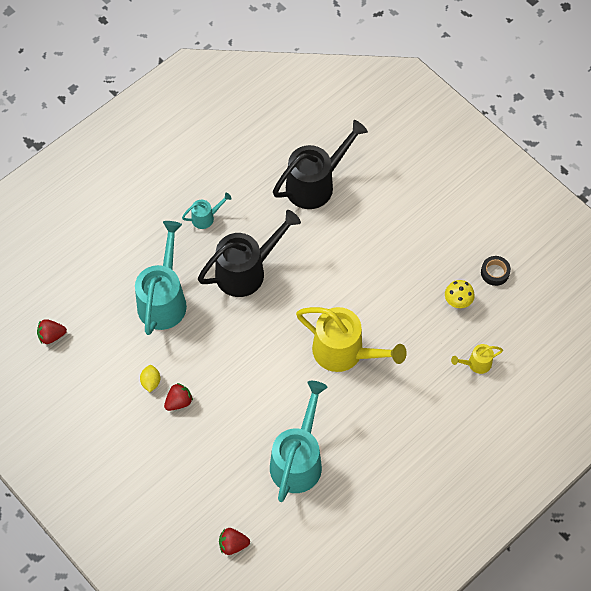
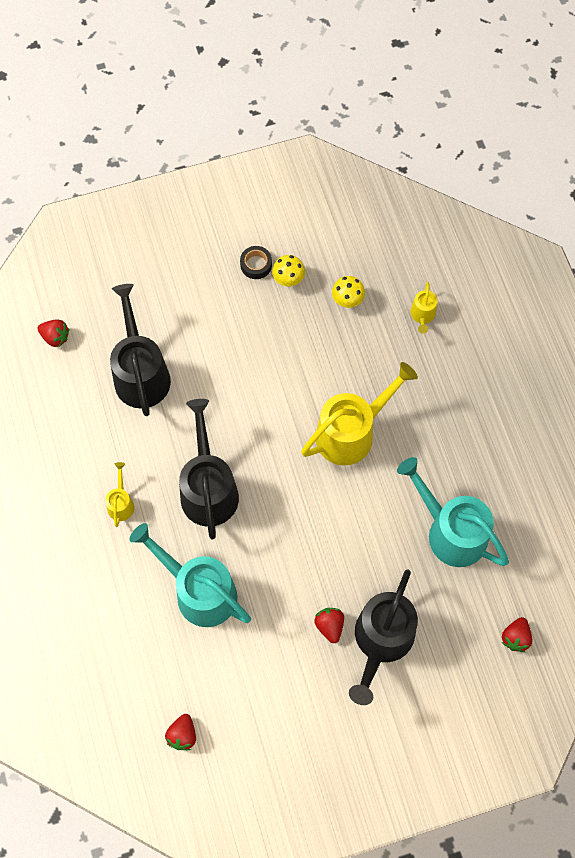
camera: 65 degrees left, 5 degrees up
(151, 382) = (292, 646): yellow lemon -> none
(183, 444) = (381, 642): none -> black watering can
(206, 217) = (121, 503): turquoise watering can -> yellow watering can
(314, 115) = (55, 337): none -> red strawberry
(451, 251) = (288, 280): none -> yellow mushroom
(495, 272) = (332, 252): black tape -> black tape (256, 265)

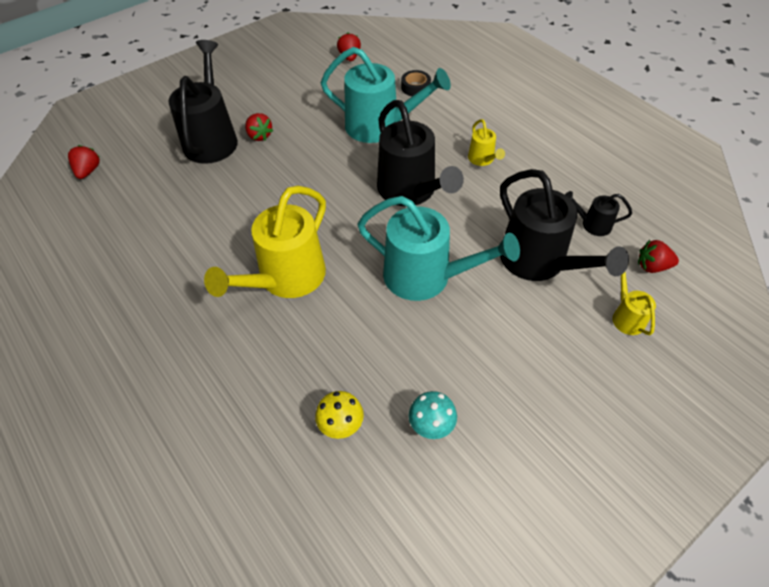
camera: 160 degrees right, 15 degrees down
(73, 393) = (592, 224): none -> black watering can
(256, 265) = (484, 432): black tape -> black tape (415, 87)
(288, 280) = (431, 426): yellow mushroom -> turquoise mushroom
(422, 316) = (232, 442): yellow watering can -> yellow watering can (626, 316)
(450, 531) = (160, 227): turquoise watering can -> turquoise watering can (426, 277)

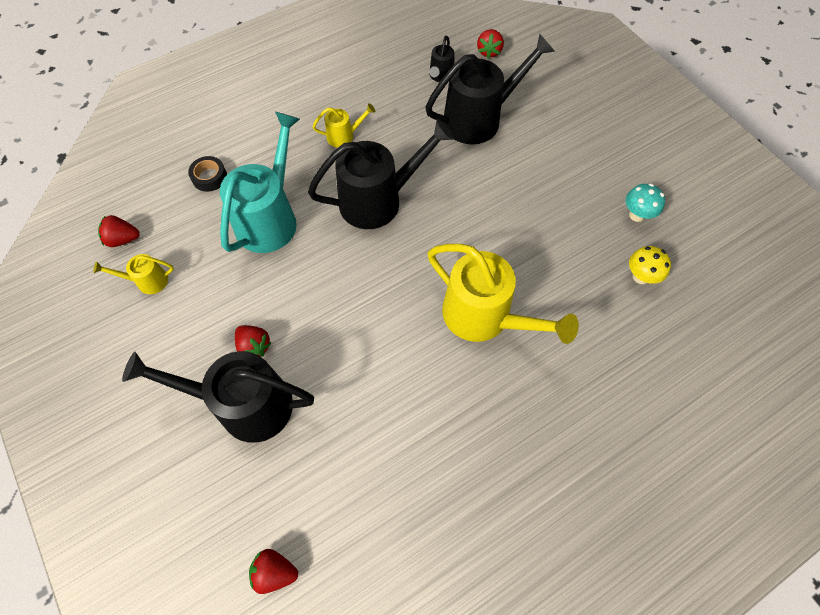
camera: 85 degrees left, 10 degrees up
(259, 136) = (254, 346): red strawberry -> red strawberry turned 75 degrees clockwise
(426, 277) = (490, 200): turquoise watering can -> none
(626, 316) = (536, 78): yellow watering can -> yellow watering can (147, 281)

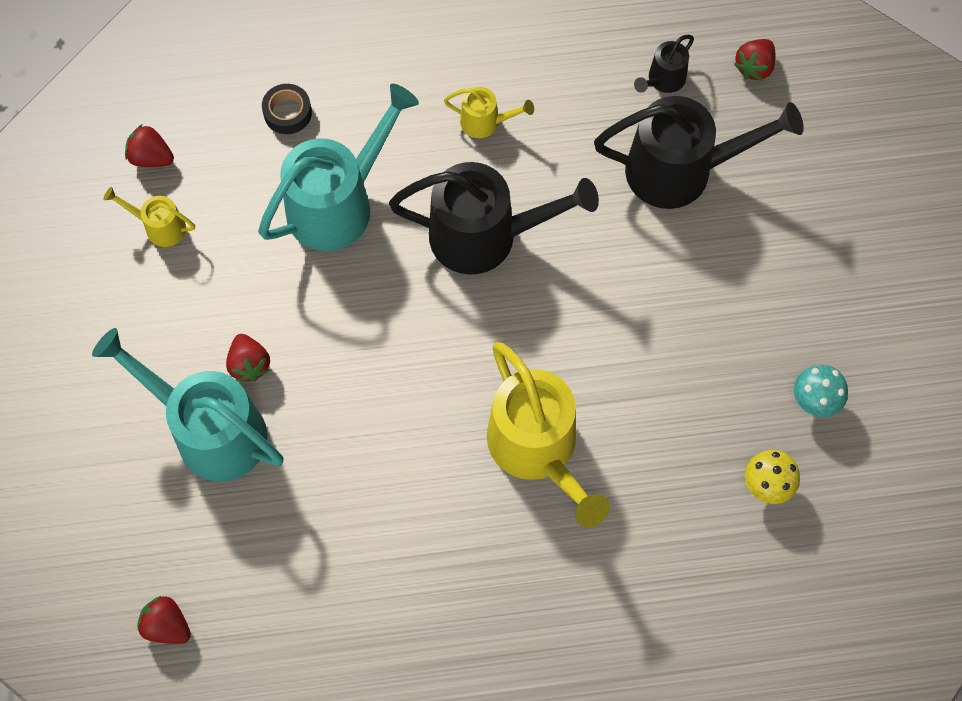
camera: 25 degrees right, 5 degrees up
(244, 405) = (209, 430): black watering can -> turquoise watering can

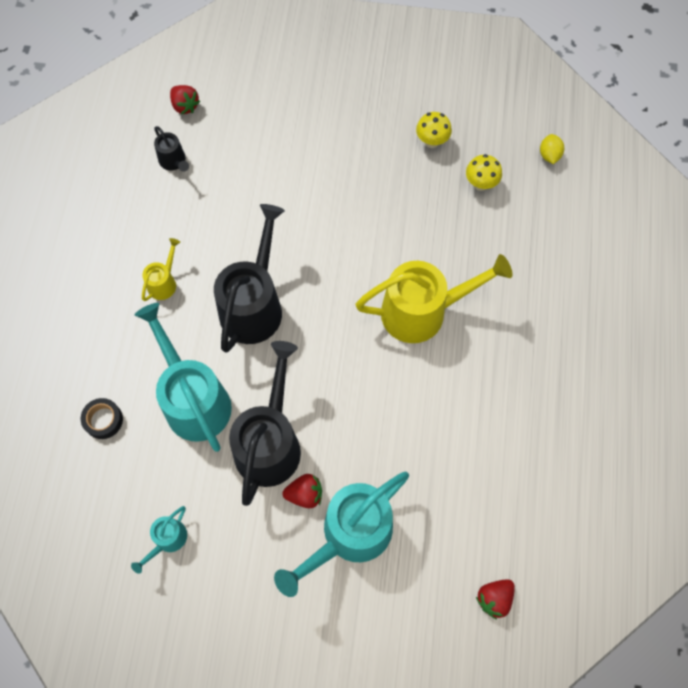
camera: 75 degrees left, 0 degrees up
(151, 157) = (103, 535): red strawberry -> none
(159, 227) = (167, 540): yellow watering can -> turquoise watering can
(681, 170) = (246, 170): black watering can -> black watering can (270, 442)
(814, 401) = (431, 141): turquoise mushroom -> yellow mushroom
(851, 576) = (549, 155): none -> yellow lemon

